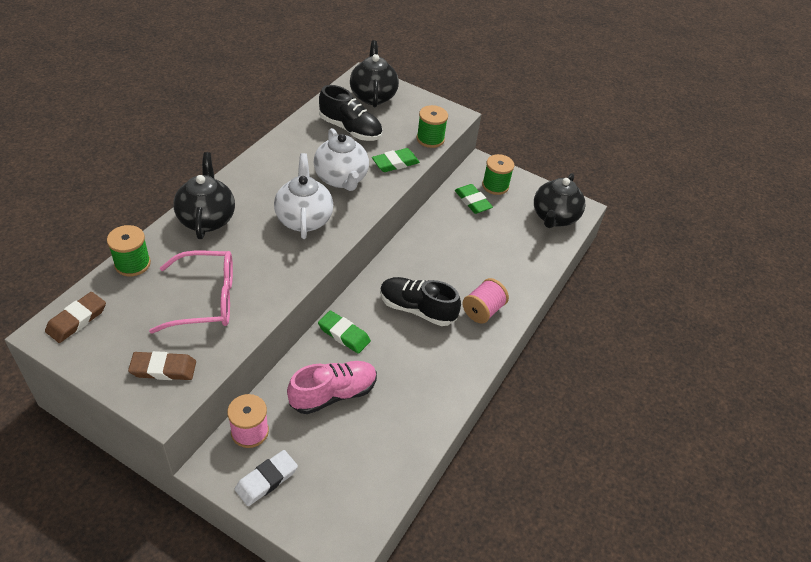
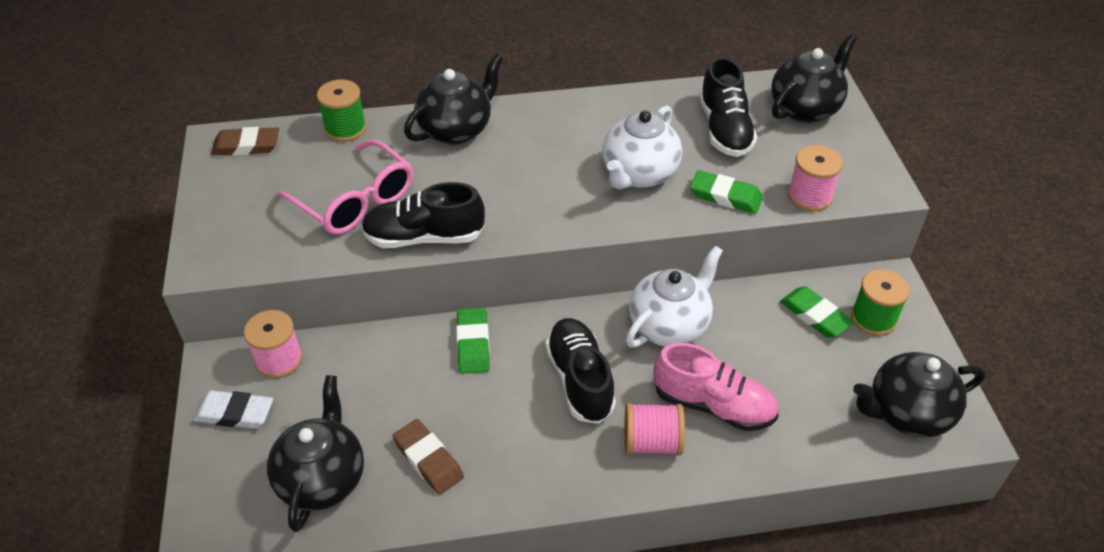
camera: 55 degrees right, 0 degrees up
(163, 369) = (244, 234): brown eraser -> brown eraser (428, 459)
(277, 289) = (424, 237): none -> black shoe
(304, 219) = (543, 189): white teapot -> white teapot (669, 325)
(333, 394) = (386, 390): pink shoe -> pink shoe (713, 405)
(364, 463) = (322, 479): none -> black teapot
(430, 139) = (809, 196): green spool -> pink spool
(472, 201) = (815, 315): green eraser -> green eraser turned 60 degrees counterclockwise

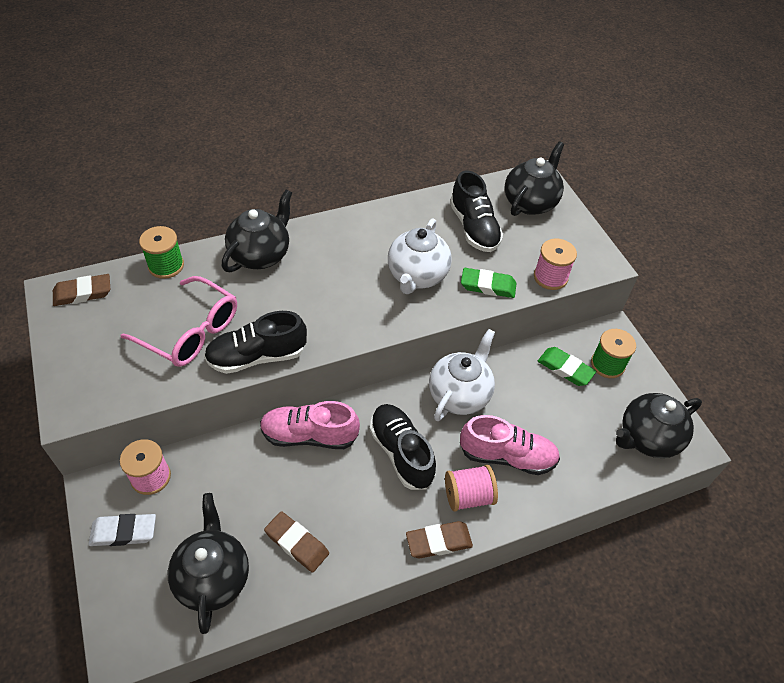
camera: 15 degrees left, 5 degrees up
(473, 344) = (309, 435): green eraser -> pink shoe
(601, 488) = (438, 542): none -> brown eraser

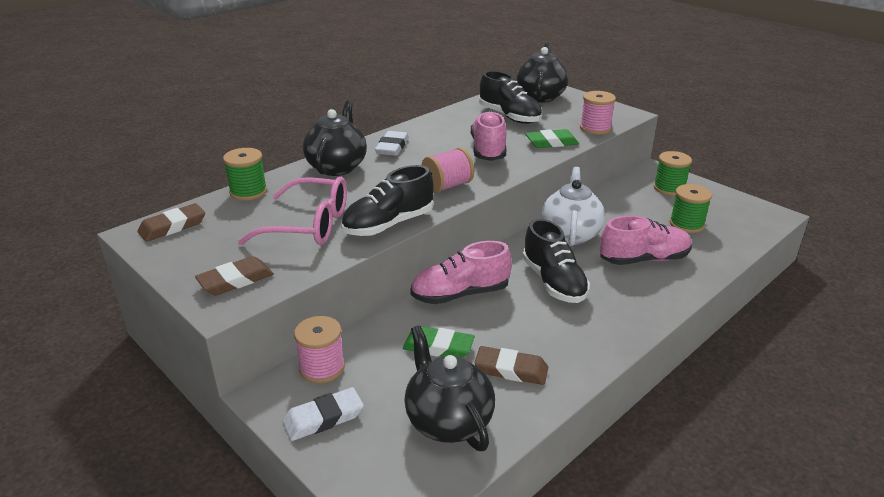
camera: 20 degrees left, 20 degrees down
(328, 241) = (392, 147): none -> white eraser
(401, 452) = (553, 282): black shoe -> black shoe turned 150 degrees counterclockwise
(417, 276) = (488, 150): white teapot -> pink shoe
(438, 542) = (638, 328): brown eraser -> brown eraser (235, 280)
(468, 496) = (635, 292): pink spool -> pink spool (447, 186)
(565, 368) = (640, 198): green eraser -> green eraser (438, 346)
(586, 424) = (686, 224): none -> green spool
(647, 438) = (739, 220): black teapot -> none

